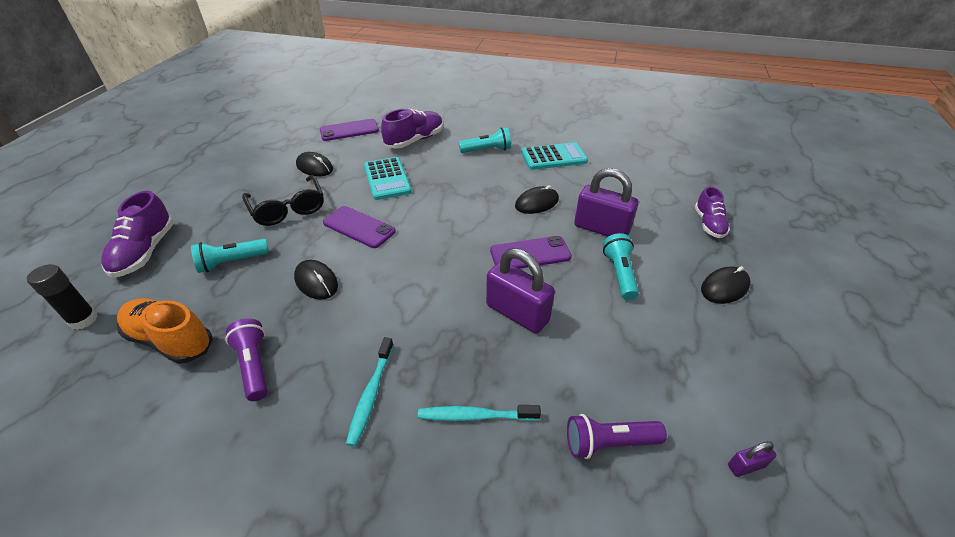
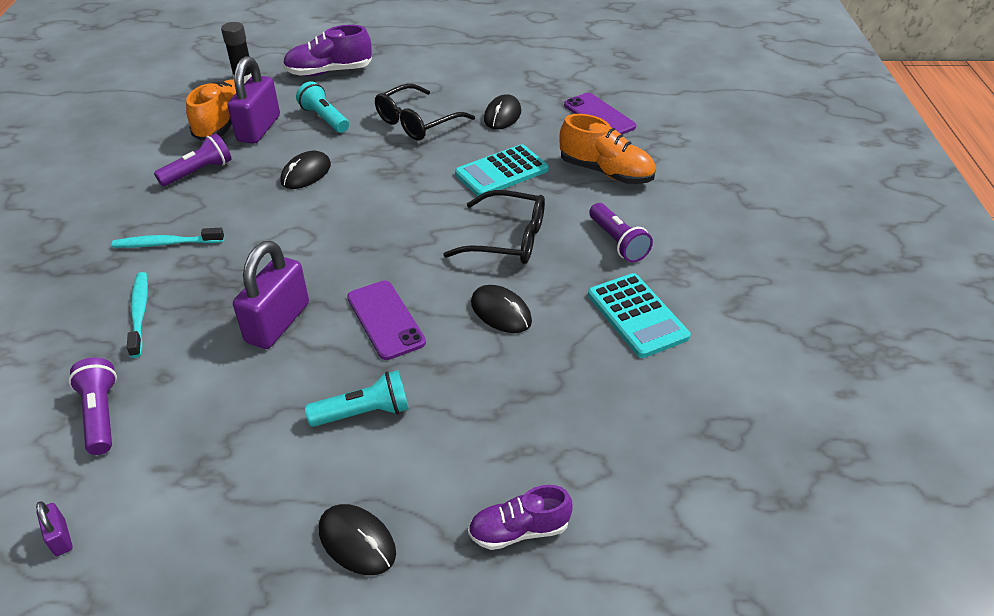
camera: 75 degrees right, 0 degrees up
(359, 227) = (399, 176): purple phone -> none
(414, 140) = (605, 172): purple shoe -> orange shoe
(465, 188) = (508, 239): none -> black glasses
(487, 150) = (617, 242): turquoise flashlight -> purple flashlight
(601, 229) = (461, 387): purple padlock -> purple padlock (259, 128)

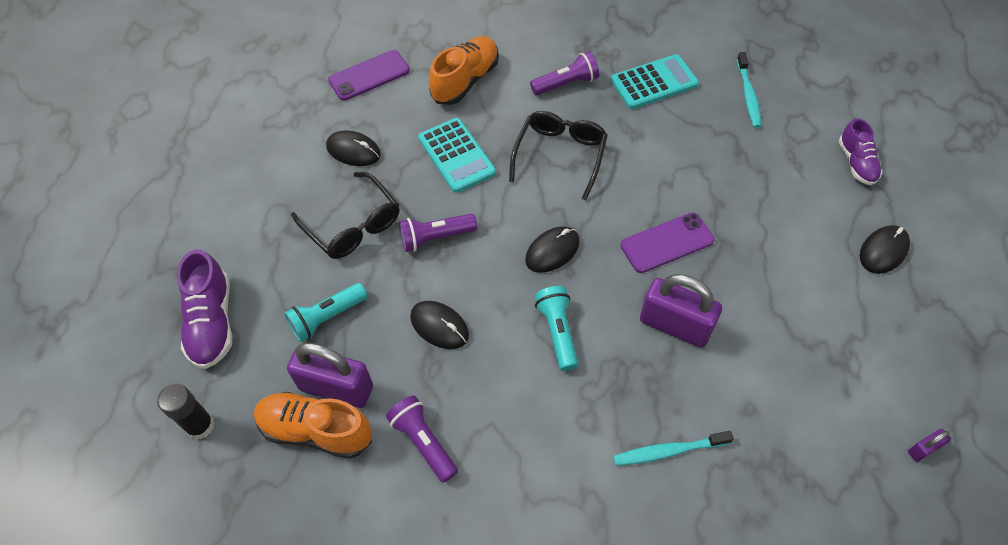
camera: 85 degrees left, 15 degrees up
(101, 415) = (799, 452): purple flashlight -> purple flashlight (435, 238)
(166, 243) = (558, 449): turquoise toothbrush -> turquoise toothbrush (748, 95)
(364, 413) = (771, 253): turquoise flashlight -> turquoise flashlight (557, 332)
(501, 312) = (653, 164): black mouse -> black mouse (552, 251)

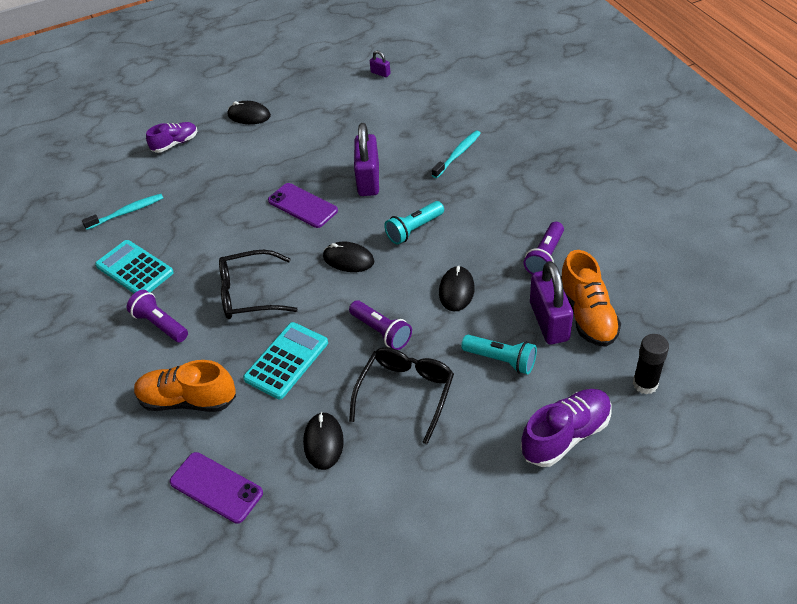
camera: 115 degrees left, 10 degrees down
(668, 451) = (457, 154): turquoise toothbrush -> turquoise toothbrush turned 105 degrees counterclockwise

